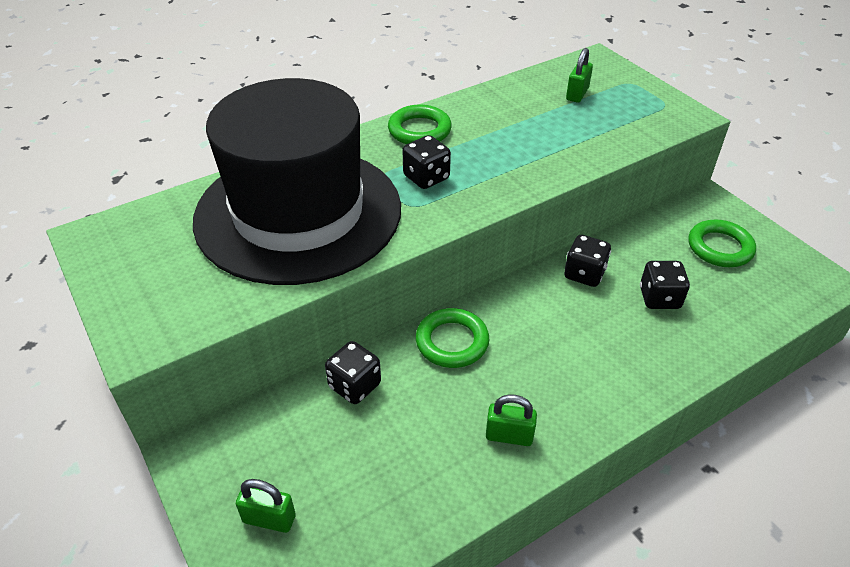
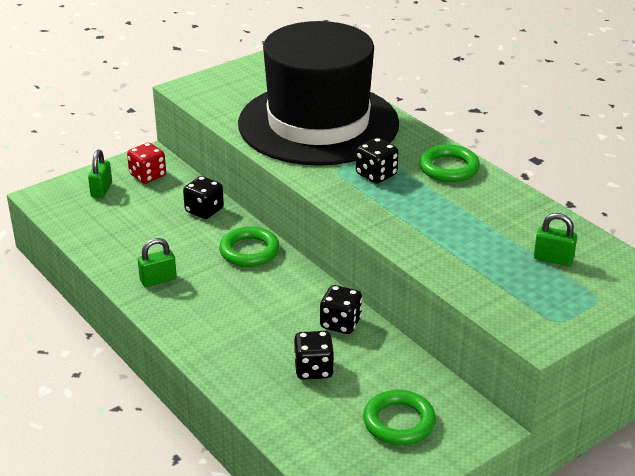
camera: 85 degrees right, 10 degrees down
(245, 455) = (148, 176): none -> red dice
(509, 435) = (158, 280): green padlock -> green padlock turned 60 degrees clockwise

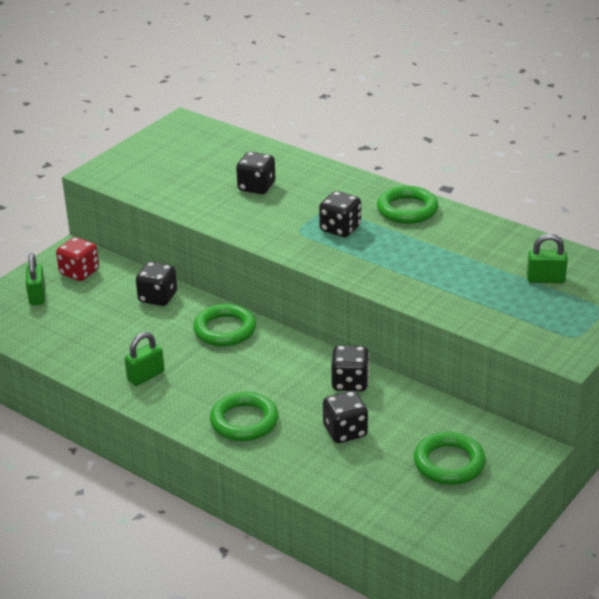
camera: 15 degrees left, 0 degrees up
(225, 340) = (244, 421): none -> green ring
(318, 124) = (256, 187): black hat -> black dice

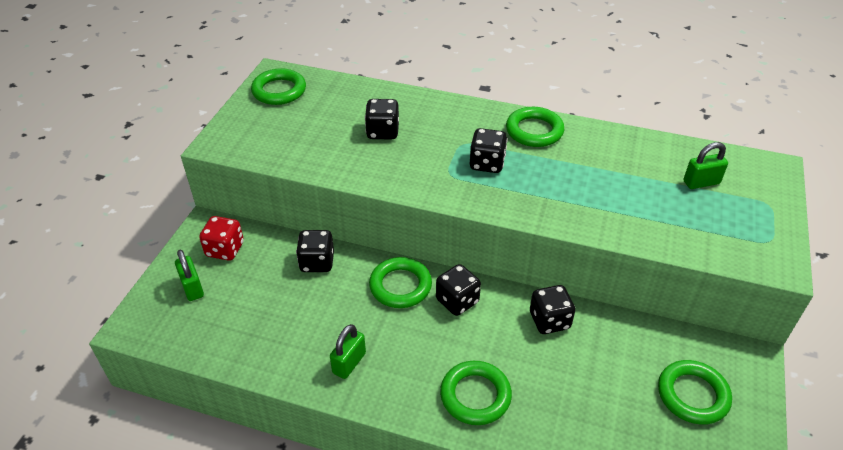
camera: 20 degrees left, 10 degrees up
(178, 137) = (279, 91): none -> green ring
(345, 431) = (577, 382): black dice -> black dice (457, 301)

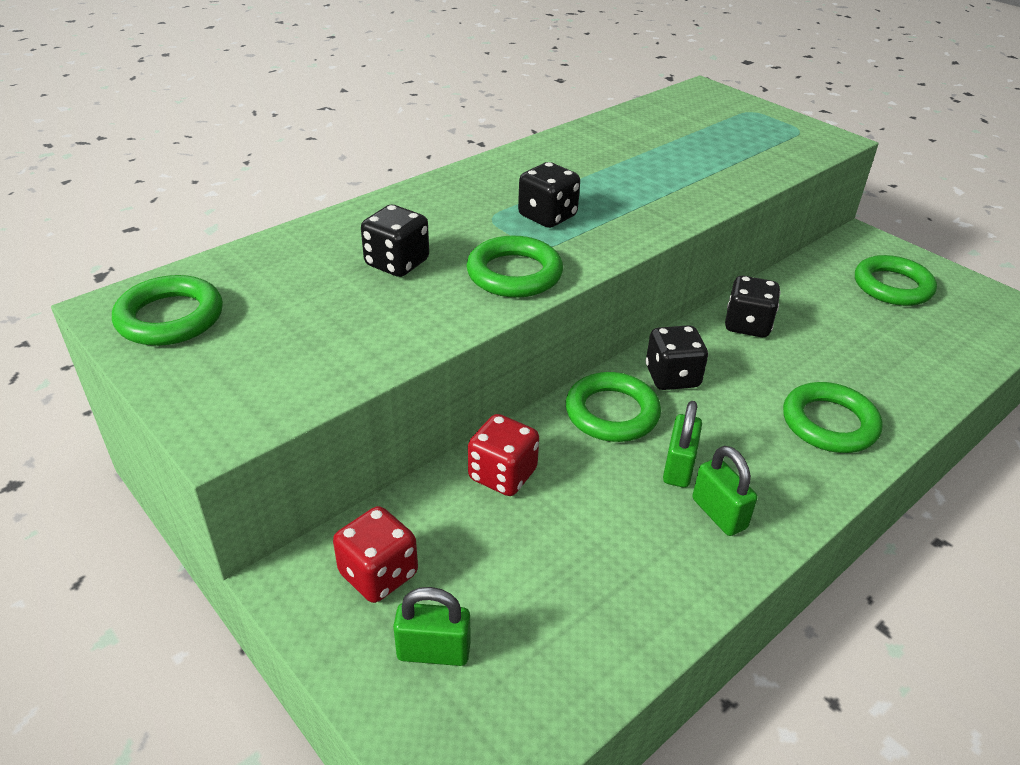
camera: 60 degrees left, 5 degrees down
(317, 262) = (502, 475): black dice -> red dice
(534, 131) = (521, 168): green ring -> green ring (514, 274)
(701, 182) = (695, 124): green padlock -> green padlock (678, 467)

